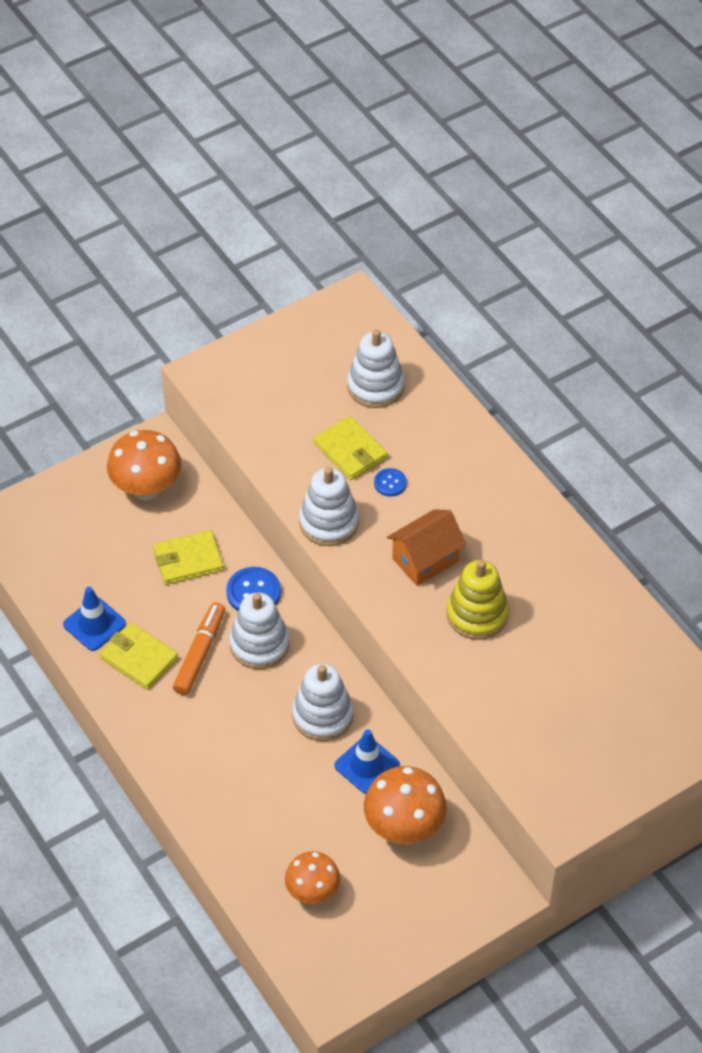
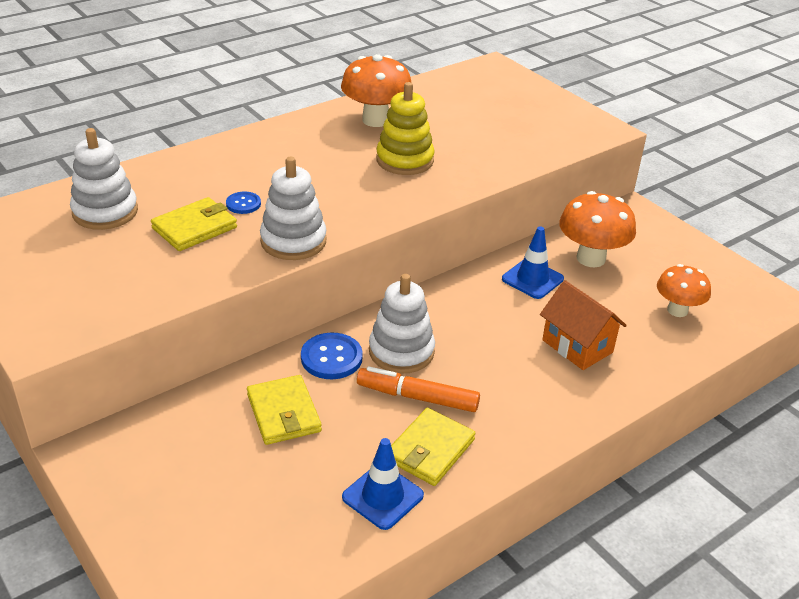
camera: 95 degrees left, 15 degrees down
(146, 488) = (165, 458): orange mushroom -> orange mushroom (375, 120)
(322, 715) = (482, 306): white stacking toy -> none
(425, 560) = (342, 185): orange house -> orange house (577, 346)

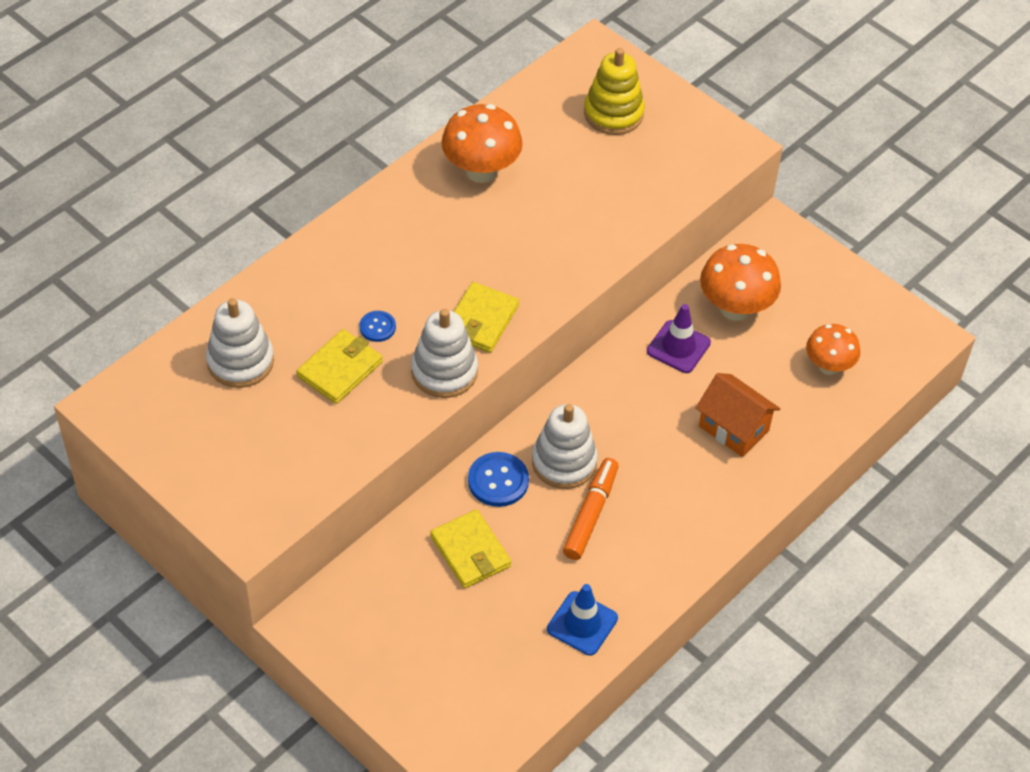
camera: 10 degrees left, 15 degrees up
(405, 160) = (528, 233): yellow stacking toy -> yellow stacking toy (613, 113)
(417, 397) = (590, 514): orange marker -> orange marker turned 105 degrees clockwise
(430, 450) = (614, 569): yellow wallet -> yellow wallet (481, 320)
(532, 279) = (678, 347): blue traffic cone -> purple traffic cone

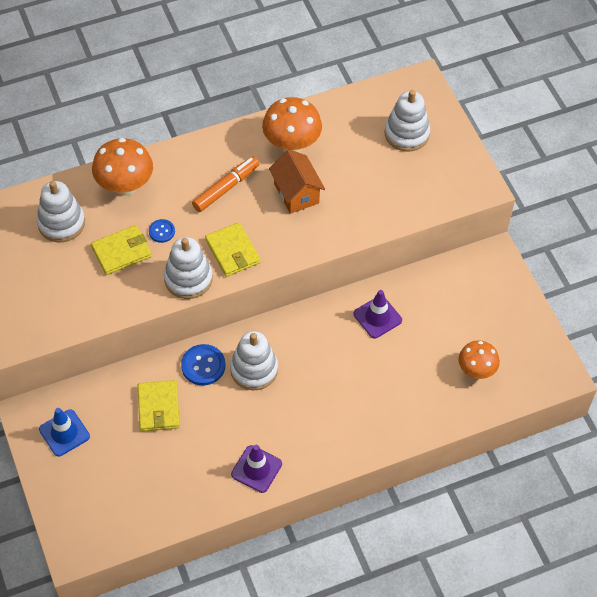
camera: 25 degrees right, 5 degrees up
(481, 320) = (232, 251): yellow wallet -> yellow wallet turned 75 degrees counterclockwise
(582, 623) = (204, 486): blue traffic cone -> blue traffic cone (64, 433)
(590, 514) = (252, 412): orange marker -> orange marker (226, 188)
(613, 113) = (406, 134): yellow stacking toy -> white stacking toy
(634, 578) = (256, 469): none -> purple traffic cone
(733, 428) = (383, 390): orange house -> orange house (296, 193)
(735, 308) = (433, 304): orange mushroom -> orange mushroom (125, 186)

